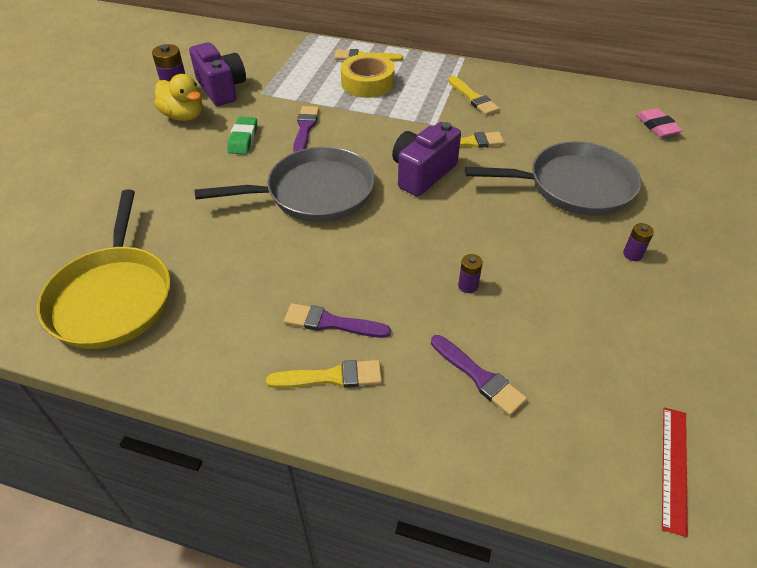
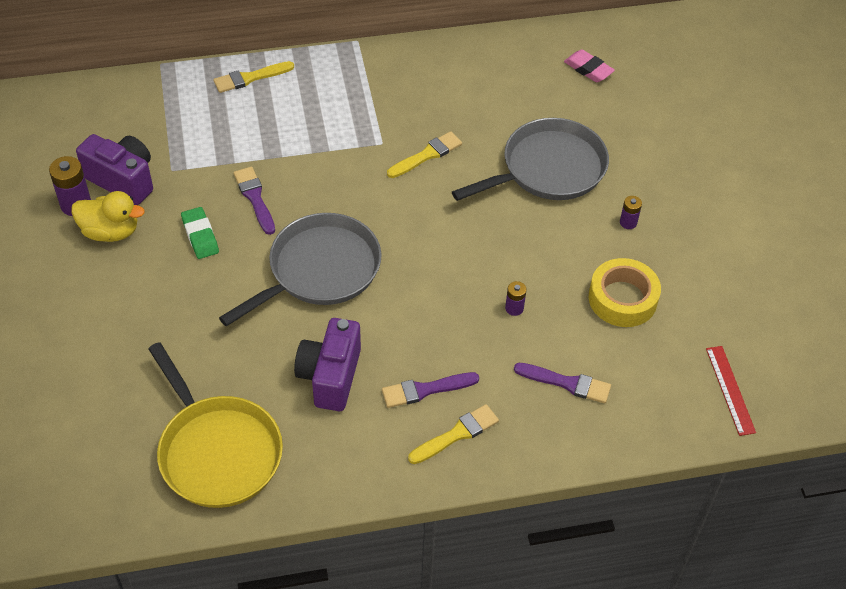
camera: 30 degrees left, 5 degrees up
(367, 83) = (278, 113): yellow tape -> yellow tape (622, 299)
(422, 173) = (406, 208): purple camera -> purple camera (330, 376)
(473, 98) = (399, 95): yellow brush -> none

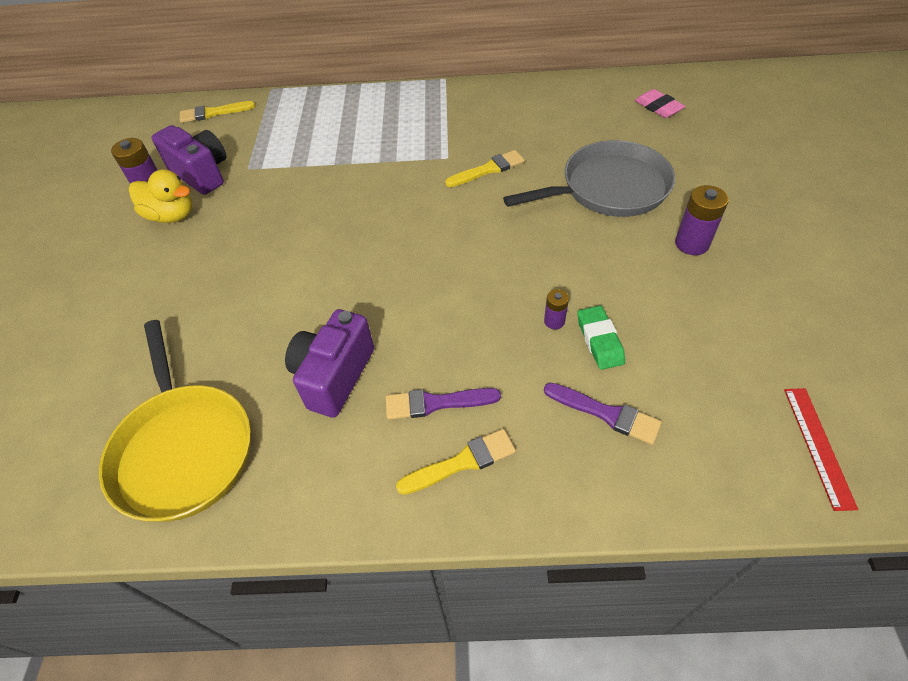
camera: 15 degrees right, 0 degrees up
(200, 236) = (251, 225): green eraser -> green eraser (599, 340)
(250, 78) = (343, 102): yellow brush -> yellow brush (213, 113)
(255, 198) = (314, 196): purple brush -> none
(320, 270) = (356, 265): grey pan -> none
(622, 299) = (681, 322): yellow tape -> none
(628, 222) = (692, 244): purple battery -> purple battery, size x1.75

